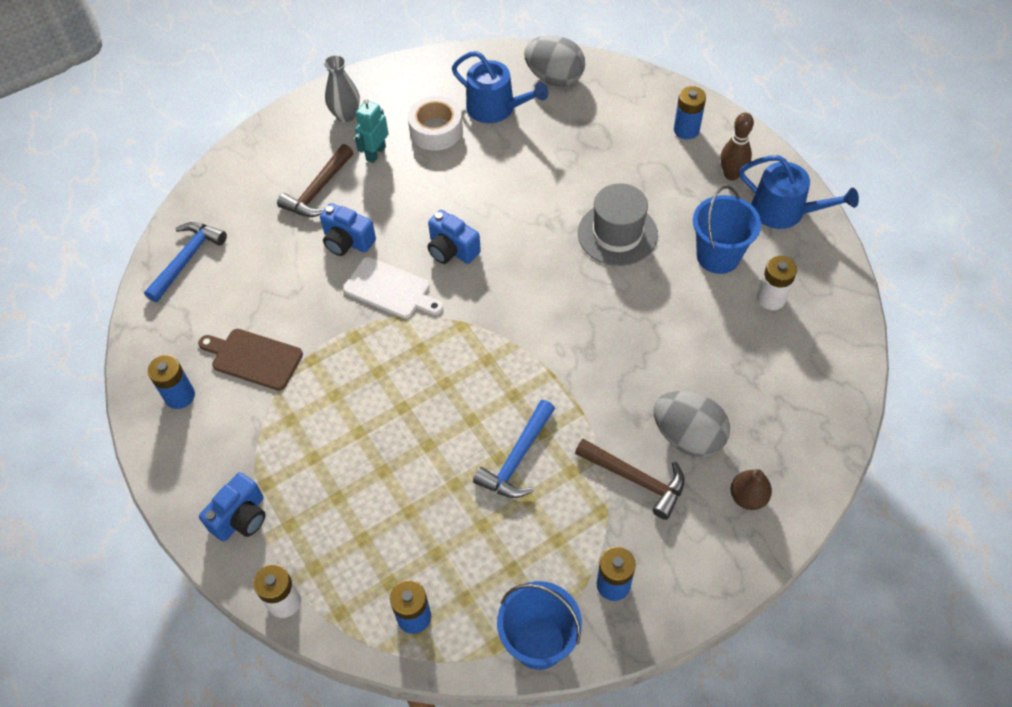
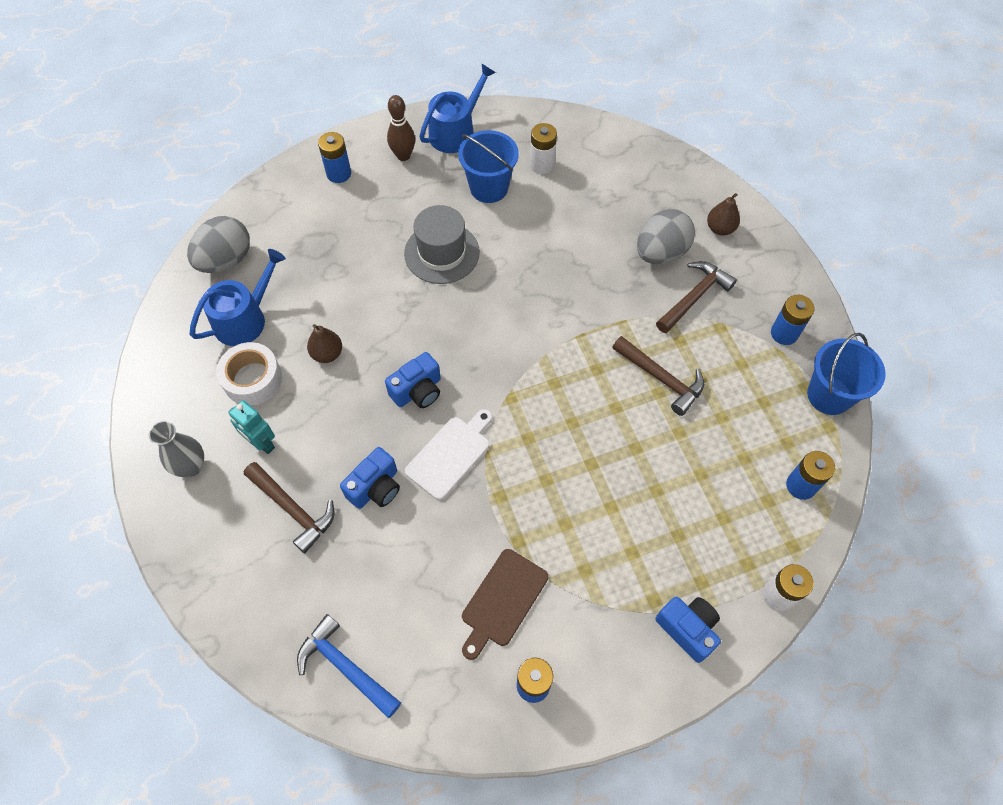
camera: 80 degrees left, 5 degrees up
(475, 174) = (327, 354): none -> brown pear
(517, 459) = (661, 378): blue hammer -> brown hammer

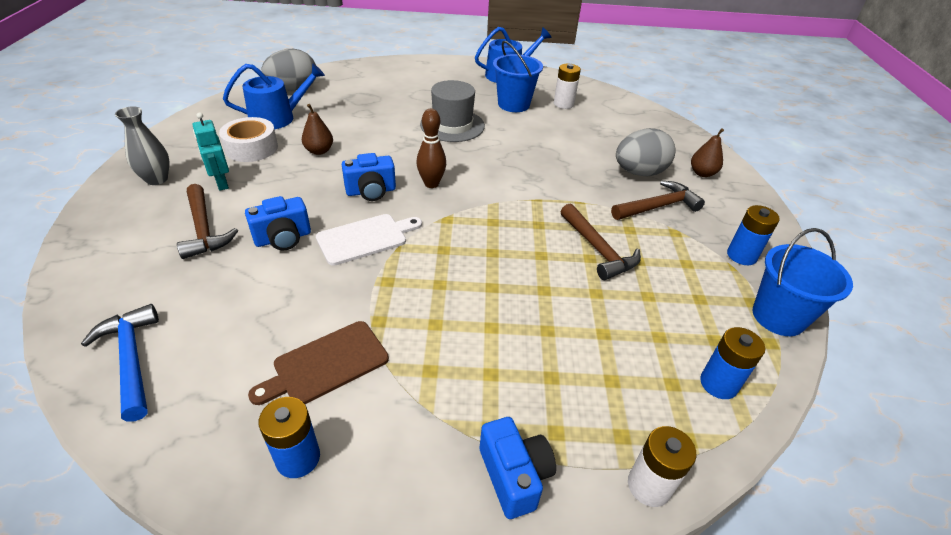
camera: 20 degrees right, 20 degrees down
(339, 173) = (408, 72): blue battery -> none
(403, 156) = (461, 76): brown bowling pin -> brown bowling pin (431, 184)

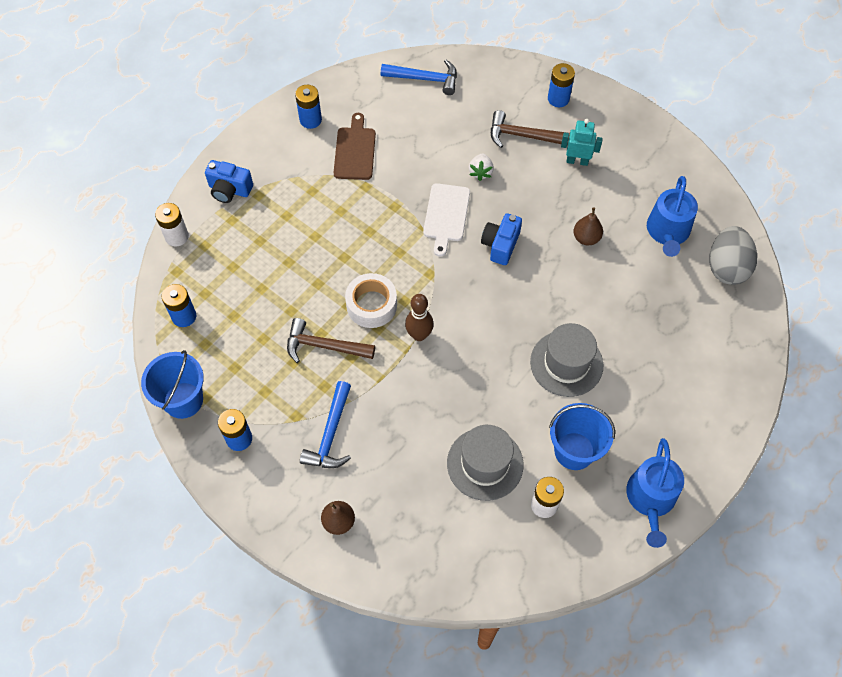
camera: 130 degrees right, 20 degrees up
(123, 224) = (558, 99): none -> blue battery
(157, 179) = (608, 127): grey vase -> none
(251, 148) = (621, 195): white tape -> white tape (371, 305)
(283, 238) = (480, 172): blue camera -> white strawberry
(431, 184) = (482, 290): brown bowling pin -> brown bowling pin (419, 335)
(571, 132) = (485, 464): none -> grey hat
(639, 172) = (381, 464): grey egg -> none
(658, 206) = (330, 434): brown hammer -> blue hammer

